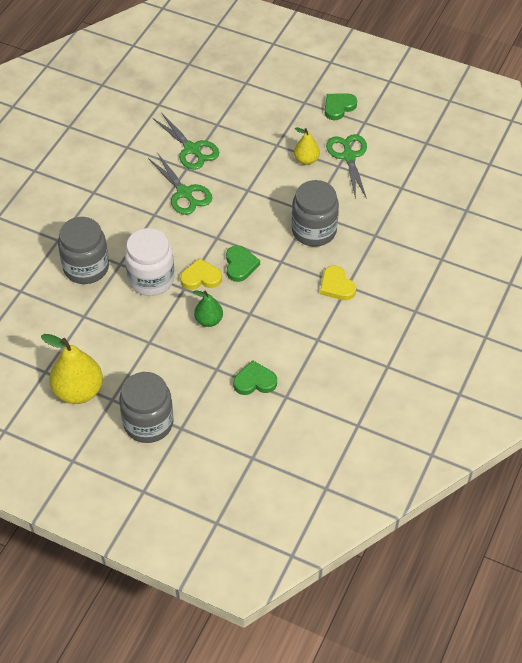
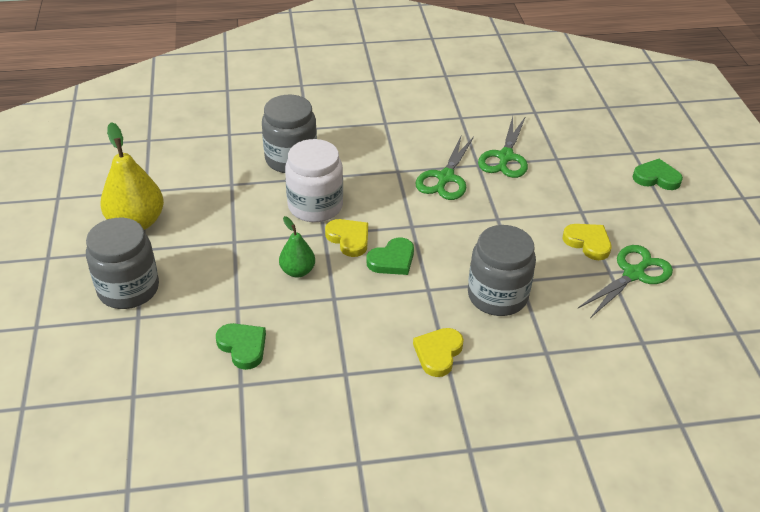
camera: 55 degrees right, 10 degrees down
(306, 160) = (588, 243): yellow pear -> yellow heart
(338, 107) = (691, 233): green heart -> green heart (656, 178)

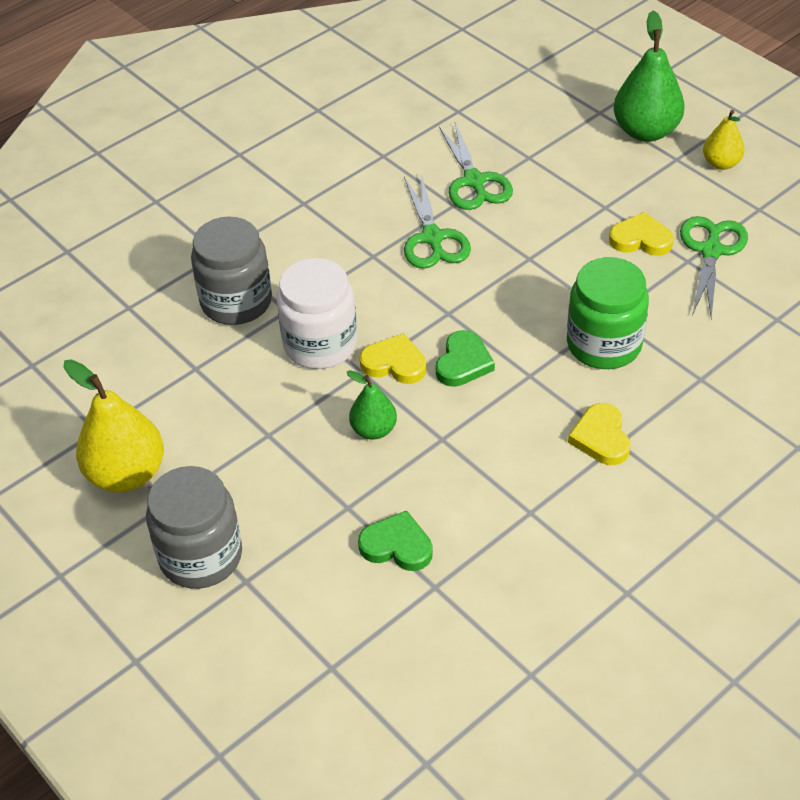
camera: 30 degrees left, 5 degrees up
(497, 296) = (604, 344): grey jar -> green jar
(656, 178) = (645, 131): green heart -> green pear
(695, 222) = (721, 163): none -> yellow pear

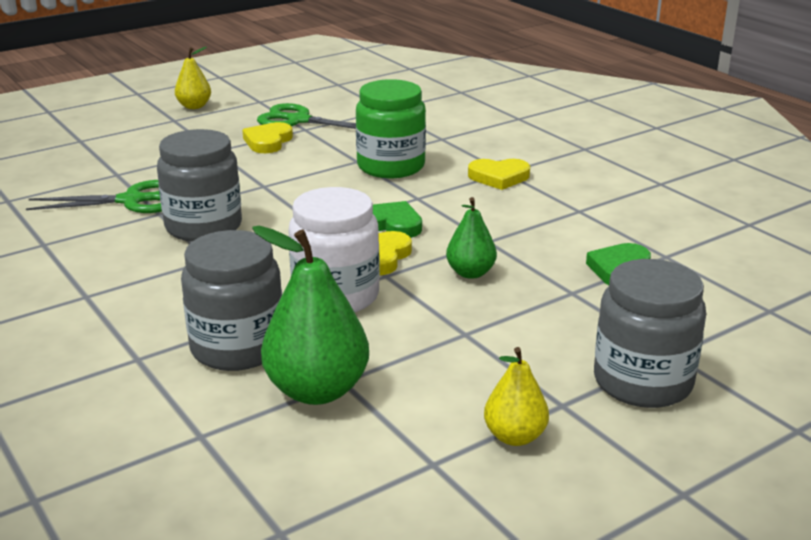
camera: 85 degrees left, 20 degrees down
(126, 474) = (514, 436): yellow pear -> yellow pear, size x0.57
(432, 238) = (203, 226): green scissors -> grey jar
(645, 131) = (126, 126): green pear -> green pear (317, 390)

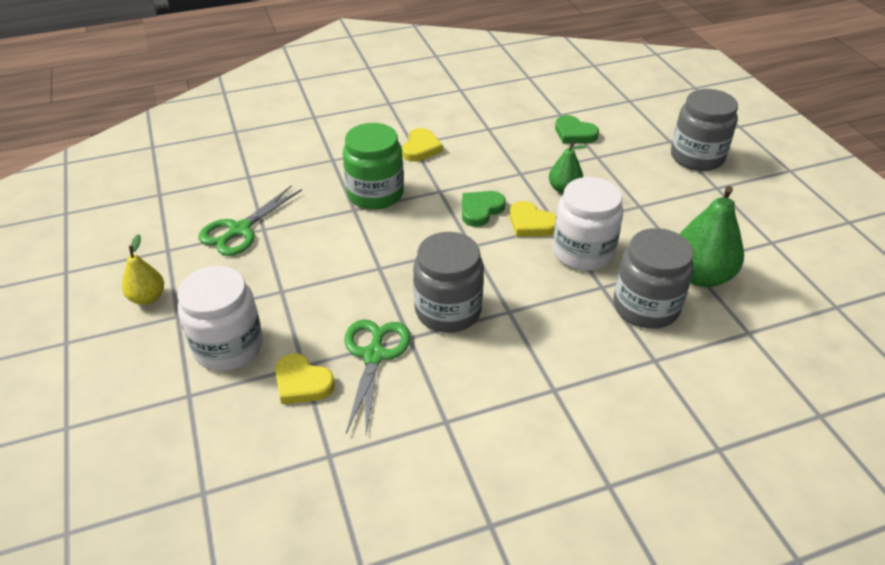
camera: 75 degrees left, 15 degrees up
(137, 143) = (228, 347): none -> white jar
(268, 141) = (281, 255): yellow heart -> yellow heart (302, 383)
(514, 436) = (747, 209): yellow pear -> none

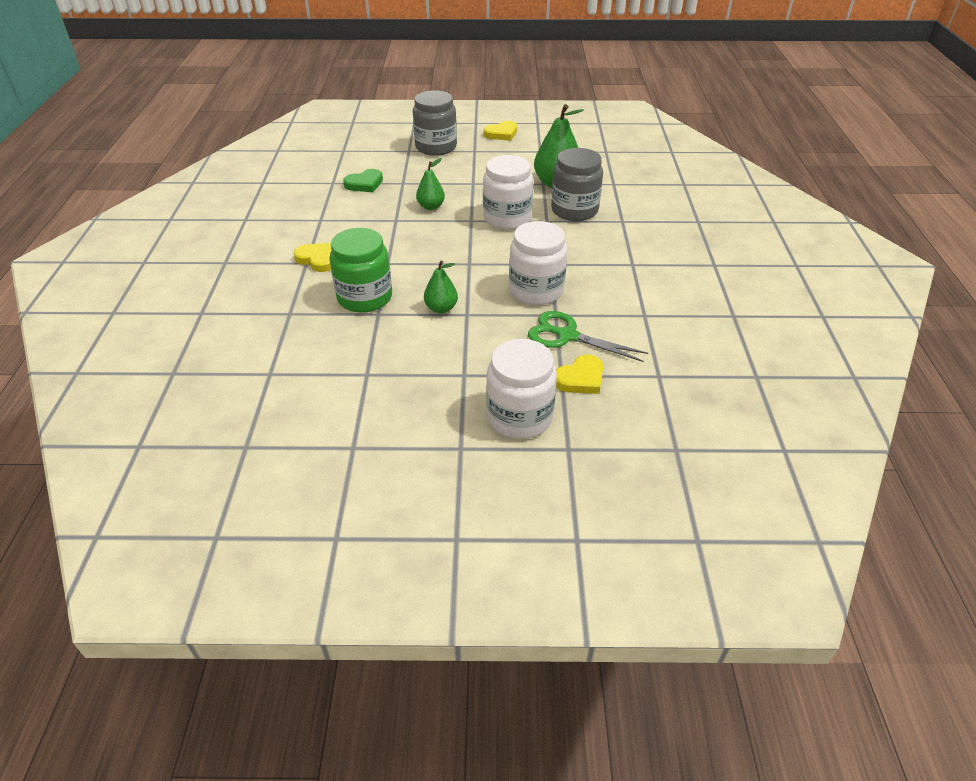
camera: 70 degrees left, 0 degrees up
(147, 297) = (421, 468): yellow pear -> none
(239, 230) = (357, 390): green scissors -> none
(381, 247) = (441, 308): none -> green pear
(448, 310) = (536, 290): grey jar -> white jar
(480, 210) = (428, 249): green heart -> none
(531, 223) = (461, 231): yellow heart -> yellow heart (501, 134)

